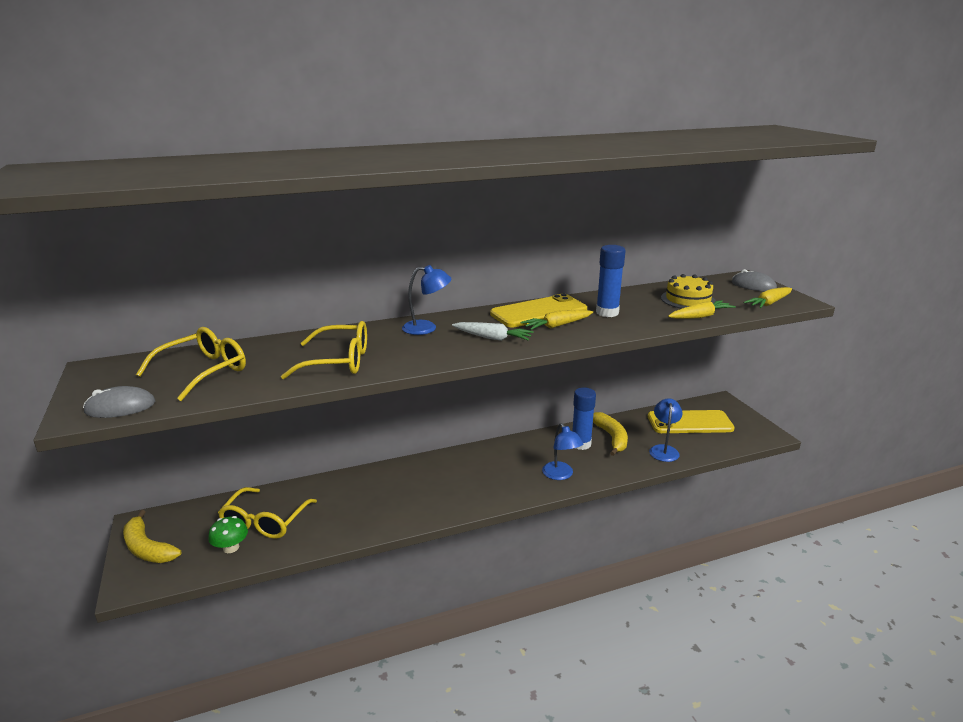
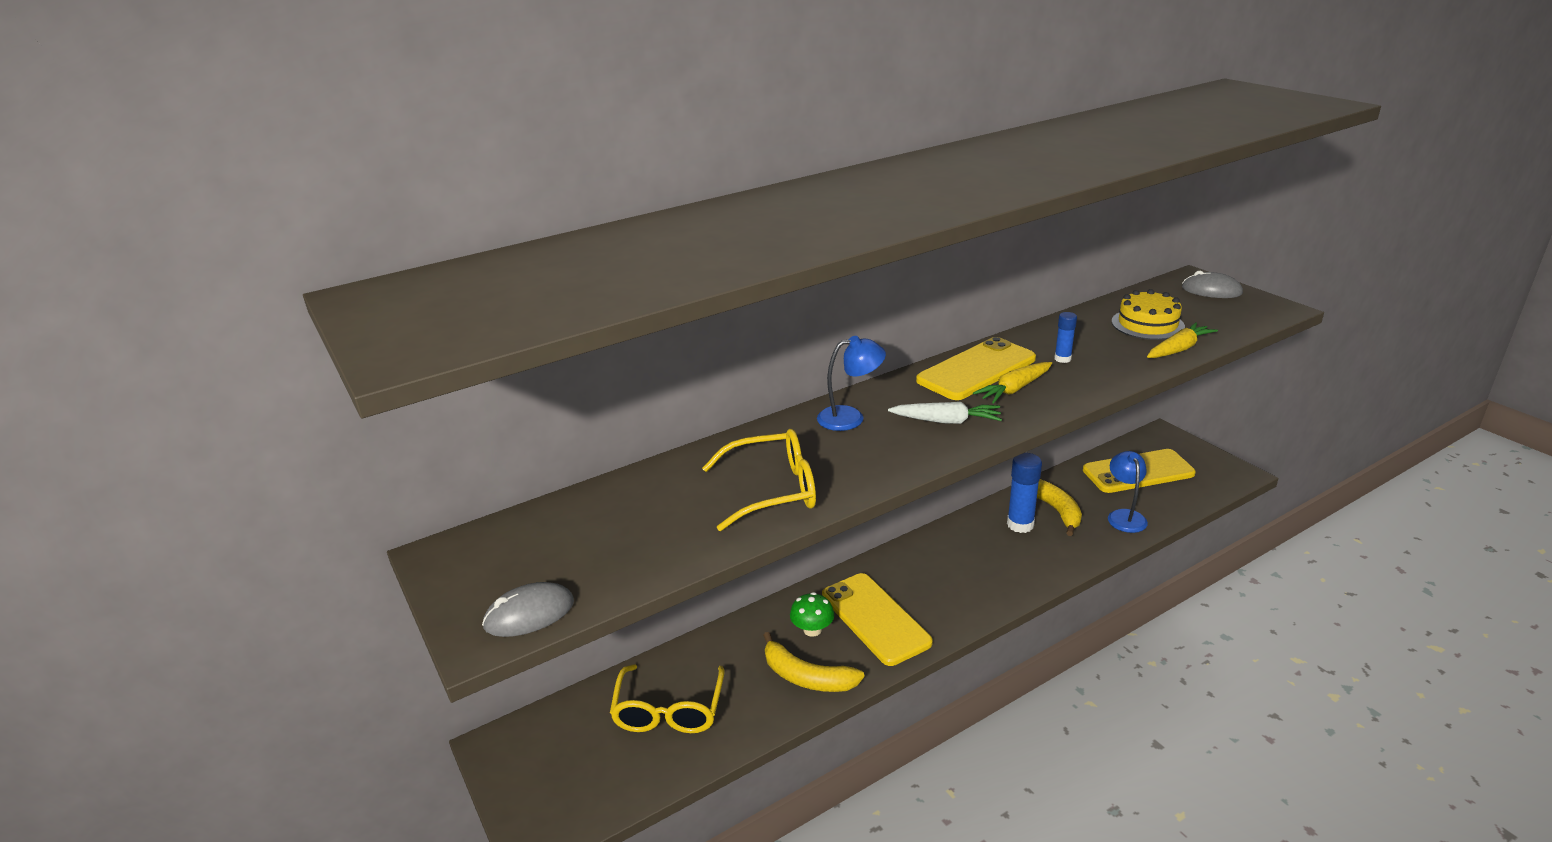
camera: 10 degrees left, 5 degrees up
(147, 548) = (528, 781): yellow banana -> yellow banana (807, 677)
(204, 371) = (600, 535): yellow glasses -> none
(231, 547) = (644, 757): green mushroom -> green mushroom (812, 630)
(441, 488) = (875, 619): none -> yellow phone
(561, 475) = (1016, 573): blue lamp -> none
(607, 313) = (1062, 359): blue glue stick -> blue glue stick, size x0.55
(769, 303) = (1246, 316): yellow carrot -> none

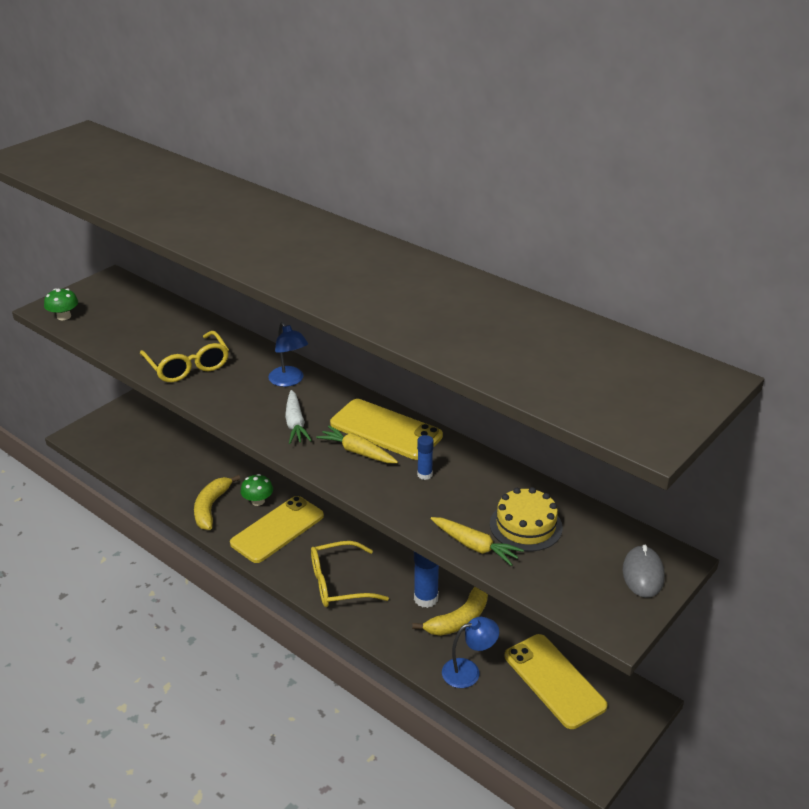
camera: 70 degrees right, 5 degrees up
(529, 614) = (64, 316): grey mouse -> green mushroom
(669, 711) = (171, 456): yellow glasses -> yellow glasses (338, 583)

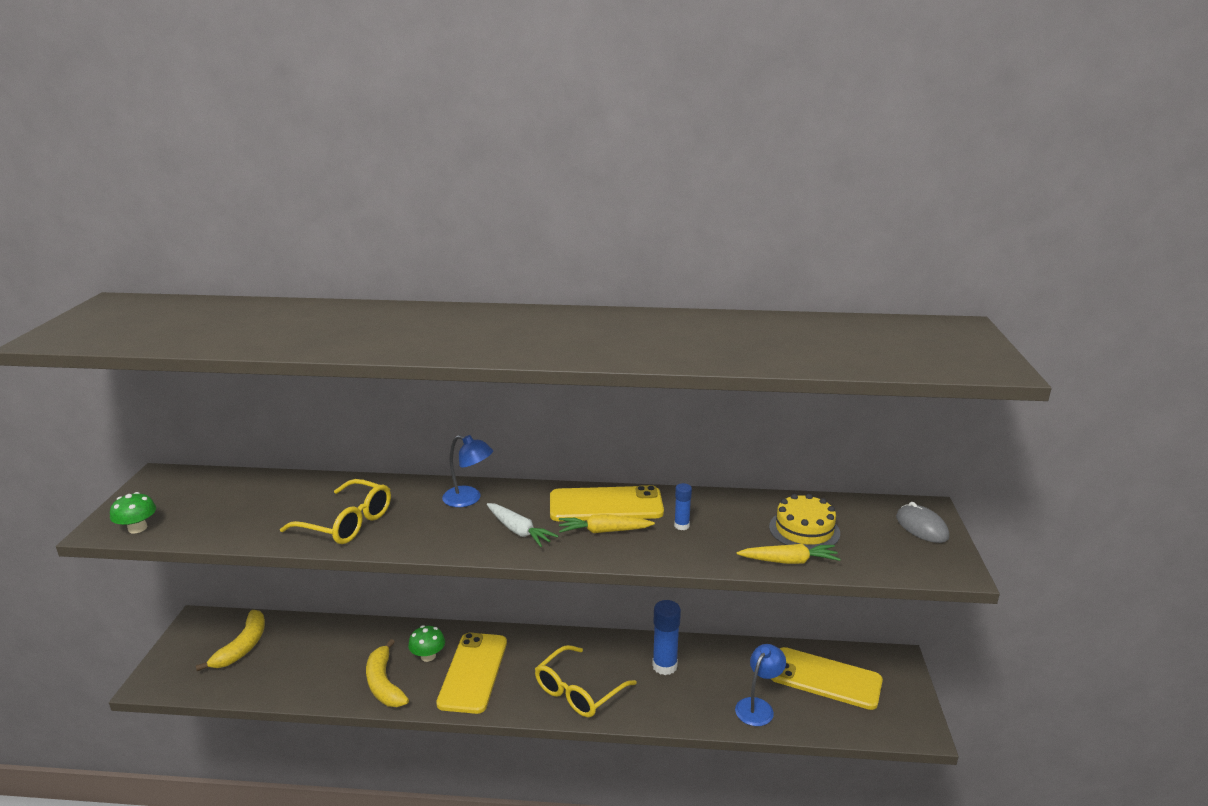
camera: 35 degrees left, 10 degrees down
(459, 619) = (708, 668): yellow banana -> yellow banana (242, 647)

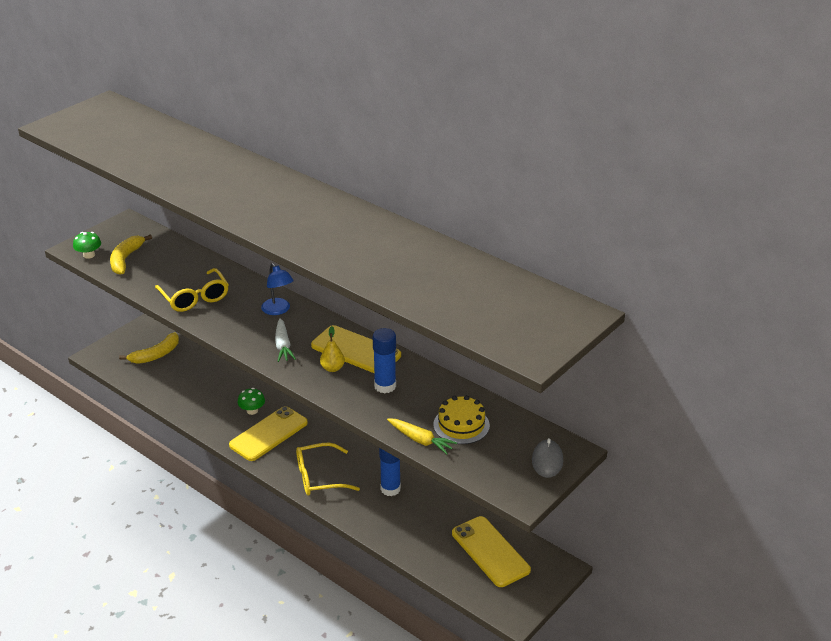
camera: 35 degrees right, 10 degrees up
(384, 684) = (212, 416): yellow banana -> yellow banana (125, 259)
(604, 531) = (332, 368): yellow carrot -> yellow pear
(681, 526) = (385, 386): blue glue stick -> blue glue stick, size x1.82
(758, 706) = (422, 544): blue lamp -> none

